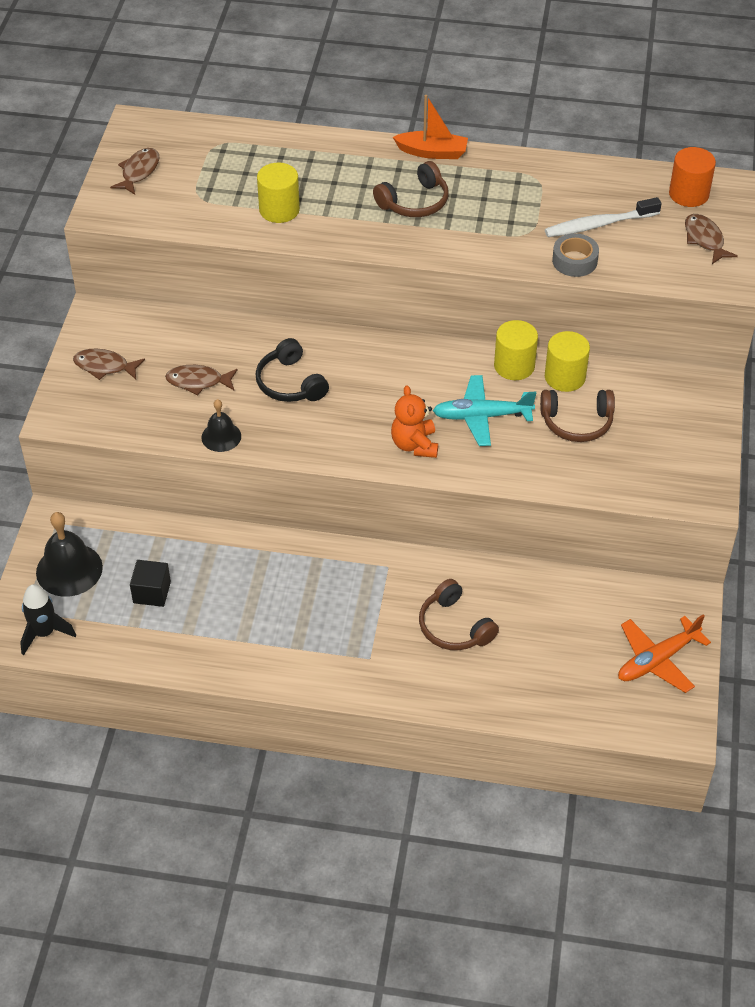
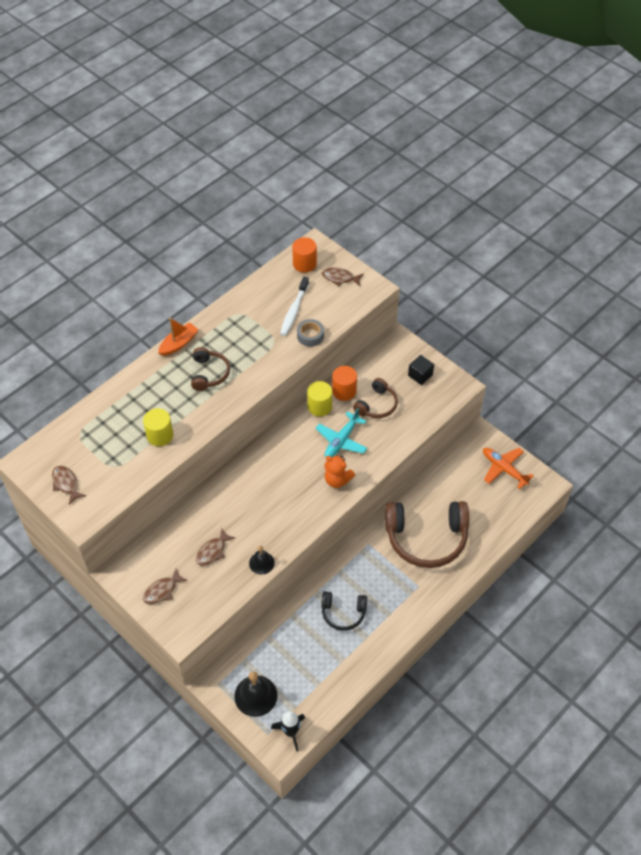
camera: 55 degrees left, 5 degrees up
(152, 592) = (303, 662): black cube -> black cube (420, 375)
(290, 383) = (250, 509): black headphones -> black headphones (343, 613)
(454, 627) = (426, 538): brown headphones -> brown headphones, size x1.90
(565, 377) = (344, 391): yellow cylinder -> orange cylinder
(657, 660) = (504, 469): orange plane -> orange plane turned 135 degrees clockwise

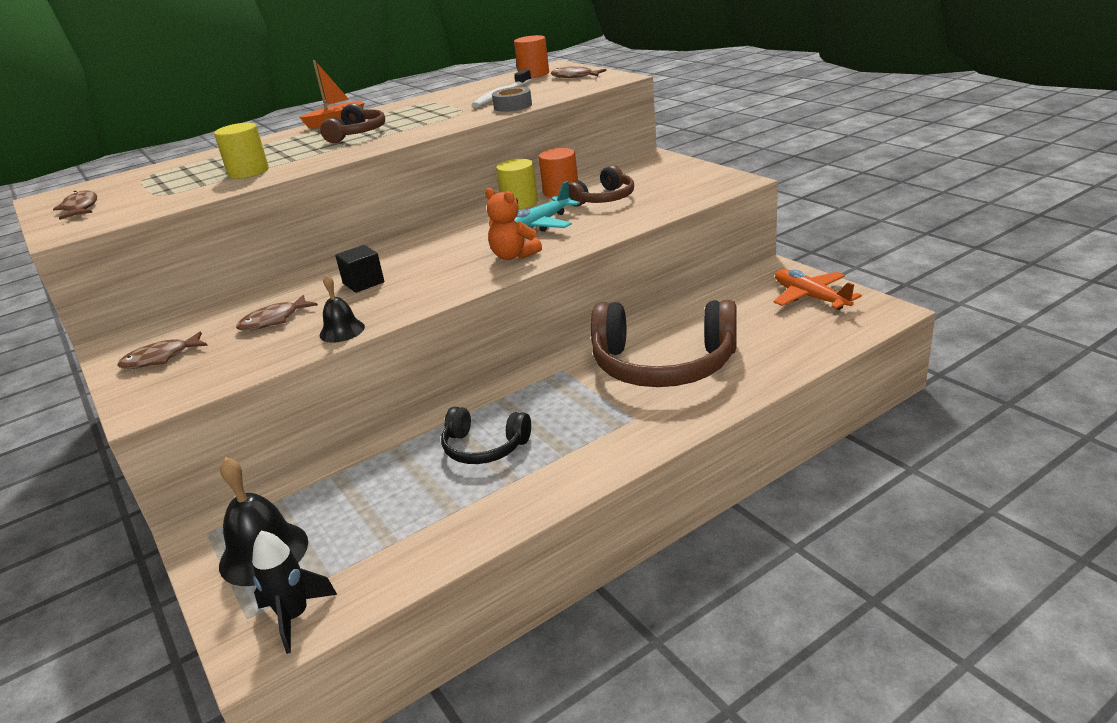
camera: 15 degrees right, 25 degrees down
(420, 375) = (677, 177): black cube -> black cube (363, 283)

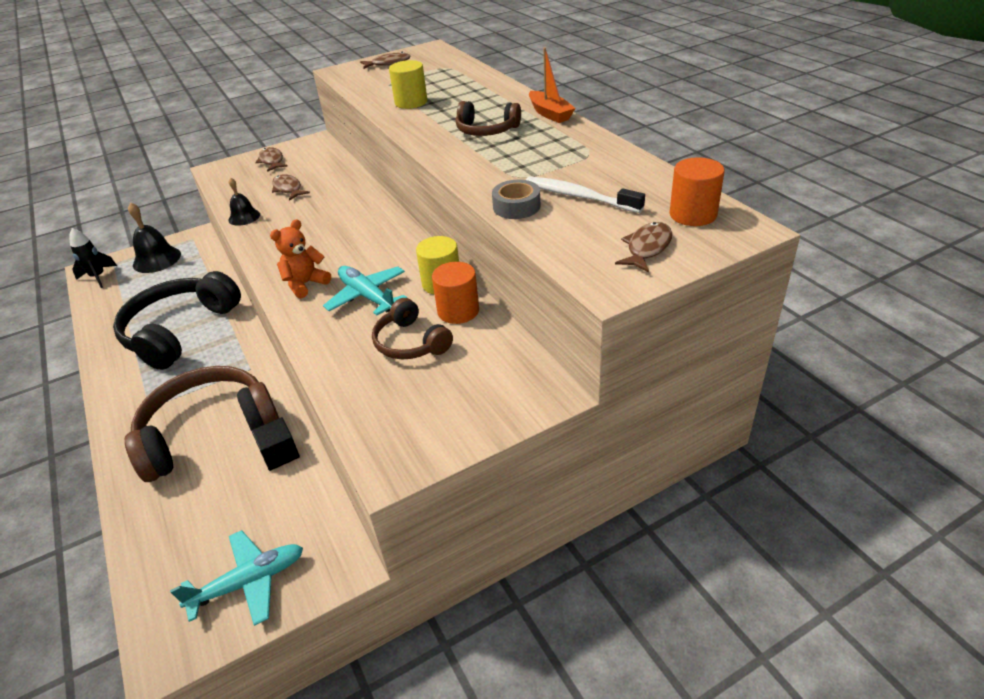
camera: 95 degrees right, 10 degrees up
(363, 283) = (318, 215): black cube -> black cube (280, 454)
(484, 447) = (180, 331): black headphones -> black headphones, size x1.90
(663, 364) = (209, 432): brown headphones -> brown headphones turned 45 degrees clockwise
(810, 297) = (249, 582): orange plane -> turquoise plane

